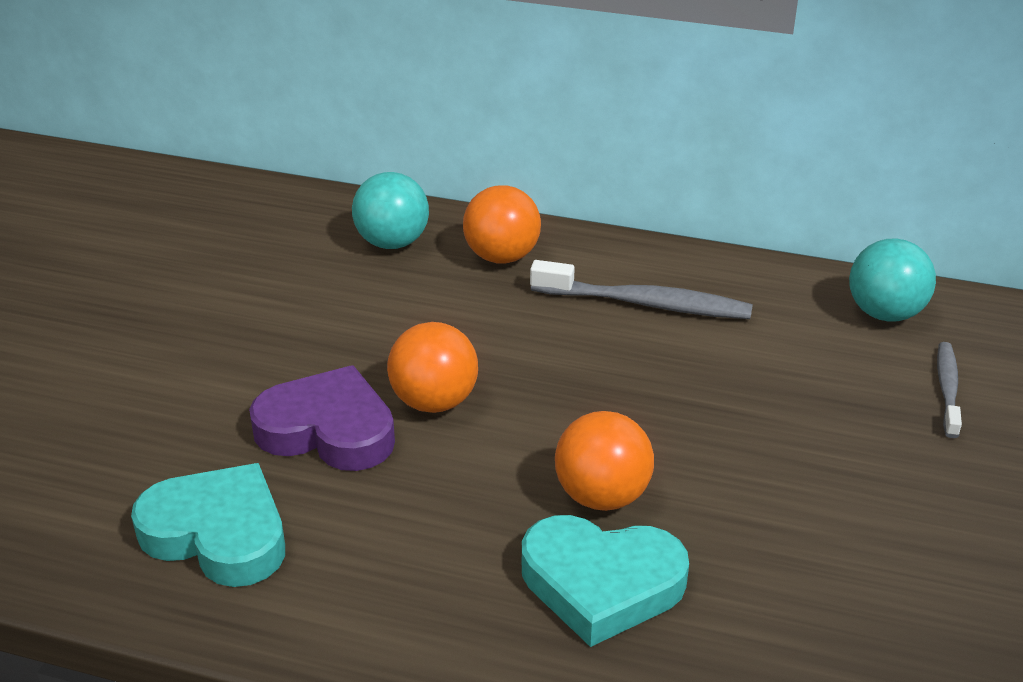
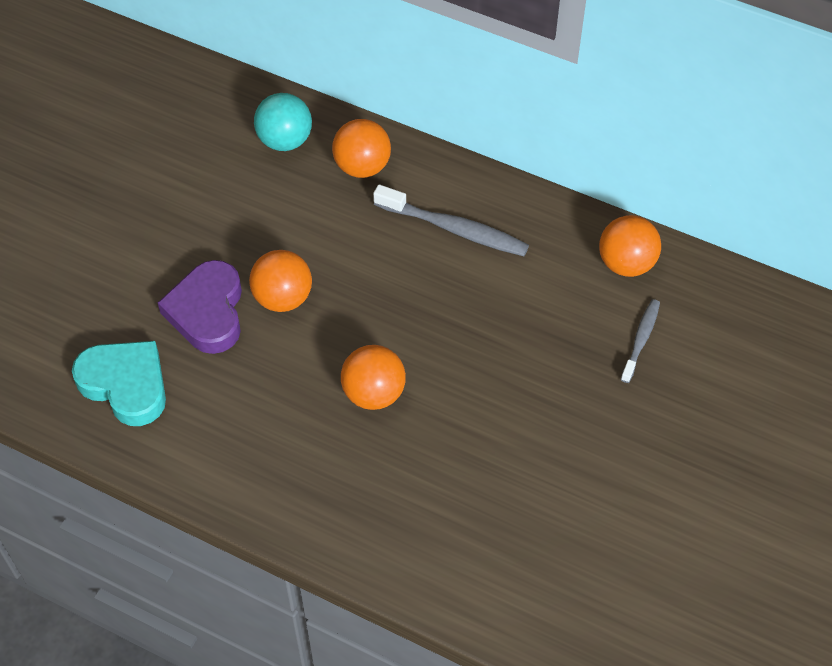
camera: 10 degrees right, 20 degrees up
(328, 430) = (207, 311): purple heart -> purple heart turned 120 degrees counterclockwise
(601, 584) = (354, 459): turquoise heart -> none
(884, 313) = (626, 263): turquoise ball -> orange ball

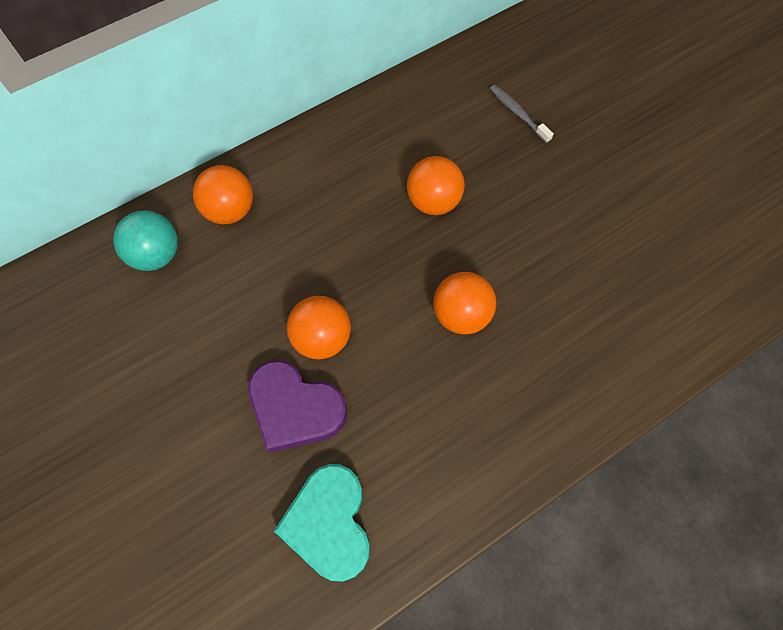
camera: 60 degrees left, 10 degrees up
(125, 385) = (329, 523): turquoise heart -> turquoise heart turned 75 degrees counterclockwise
(454, 229) = (340, 177): grey toothbrush -> none
(626, 263) = (446, 87): orange ball -> orange ball (433, 201)

